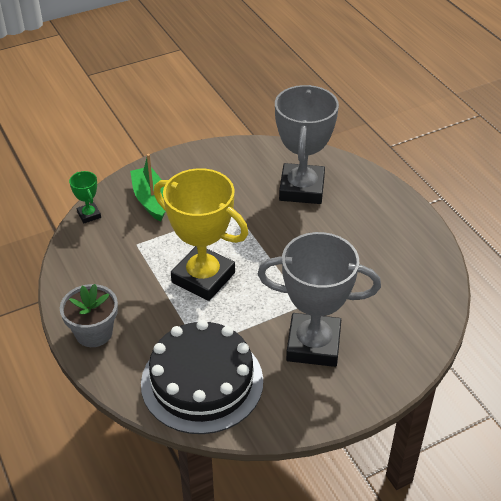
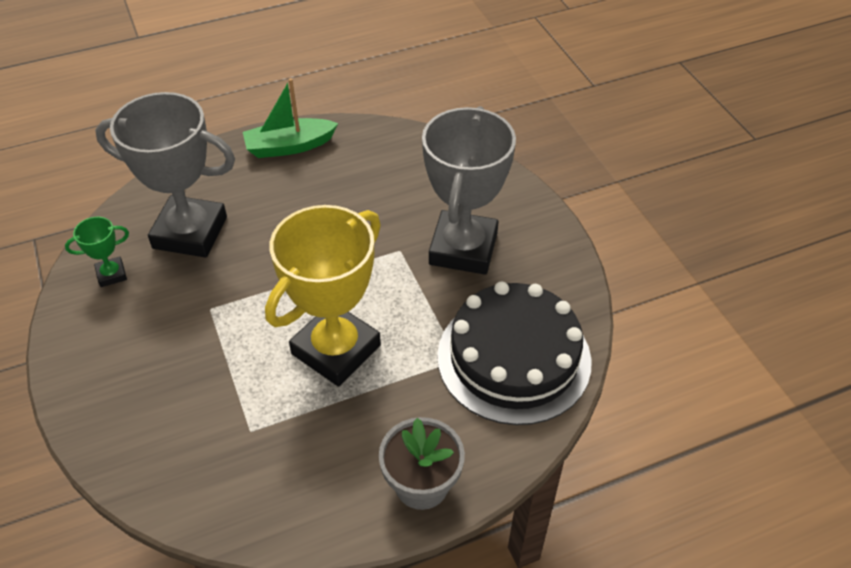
camera: 85 degrees left, 5 degrees up
(89, 215) = (163, 500): green trophy -> green trophy (111, 274)
(151, 200) = (155, 410): green boat -> green boat (289, 146)

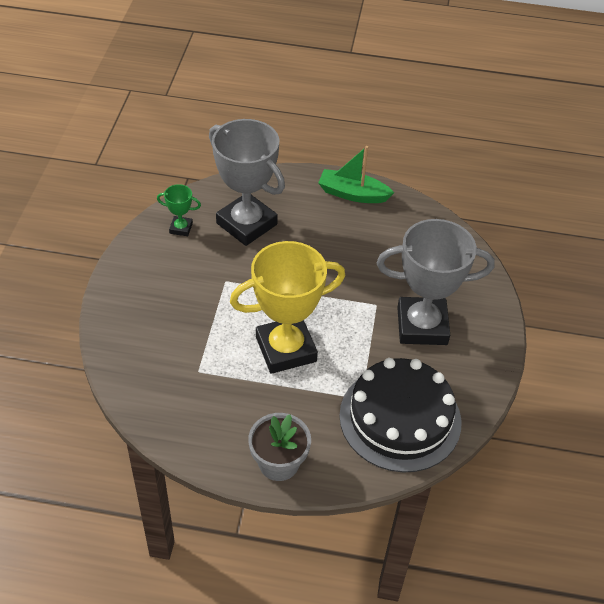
camera: 30 degrees right, 0 degrees up
(463, 248) = (422, 326): grey trophy -> grey trophy turned 45 degrees clockwise

